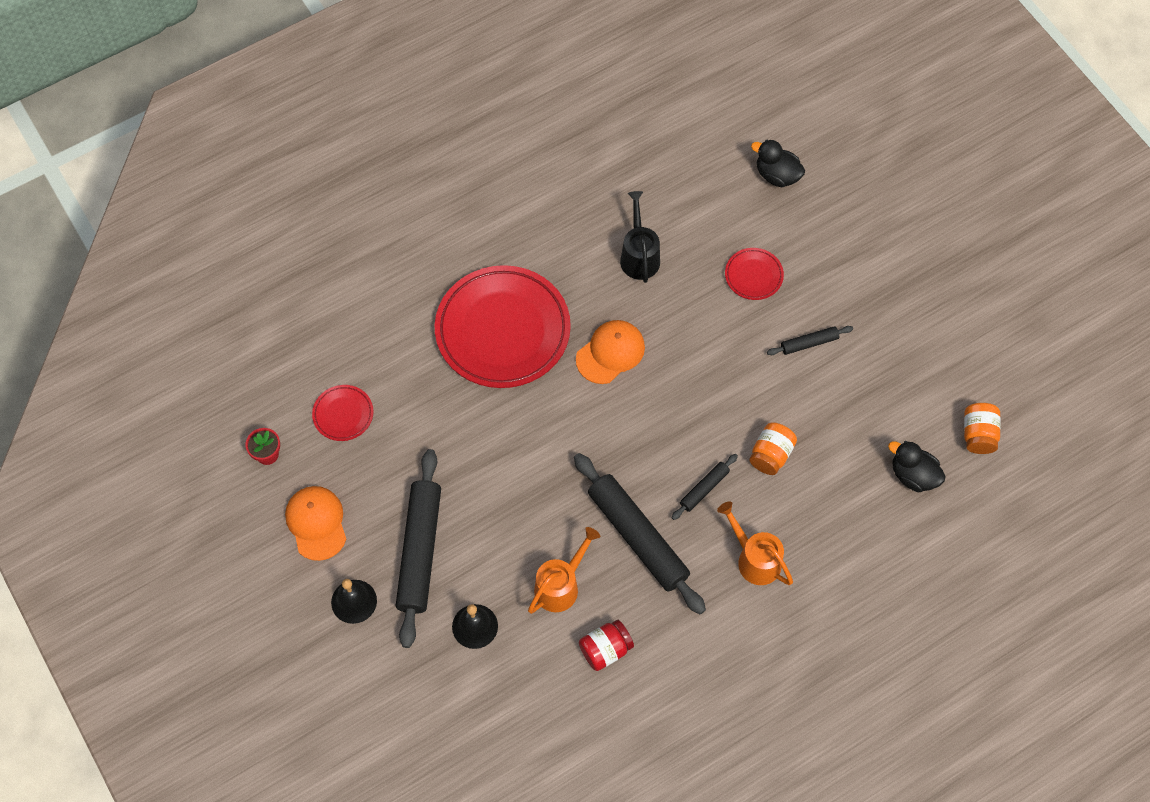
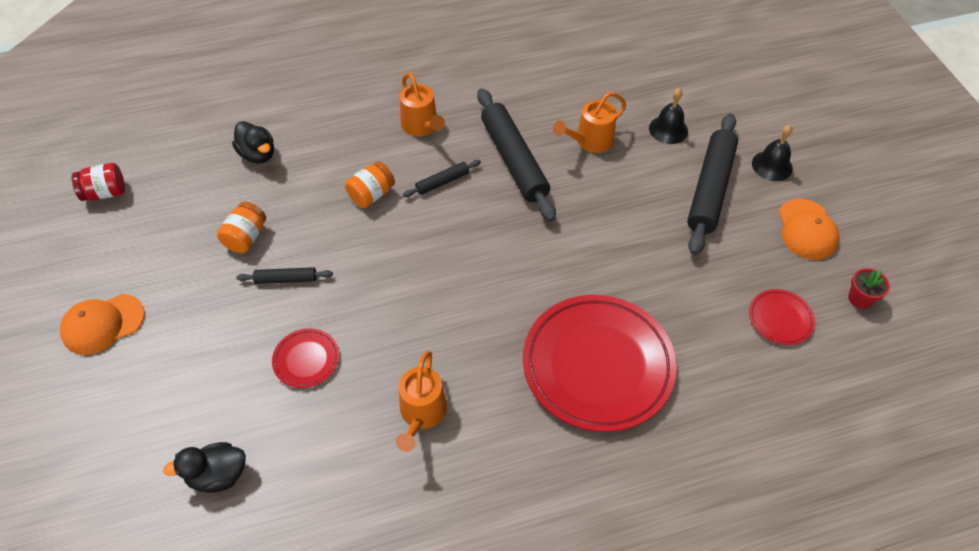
camera: 165 degrees left, 10 degrees down
(605, 650) = (564, 95): red jar -> red jar (105, 193)
(610, 353) = (488, 316): orange cap -> orange cap (103, 324)
(639, 255) = (421, 414): black watering can -> orange watering can
(777, 175) = (218, 475): black duck -> black duck turned 120 degrees clockwise
(978, 434) = (182, 171): orange jar -> orange jar (246, 237)

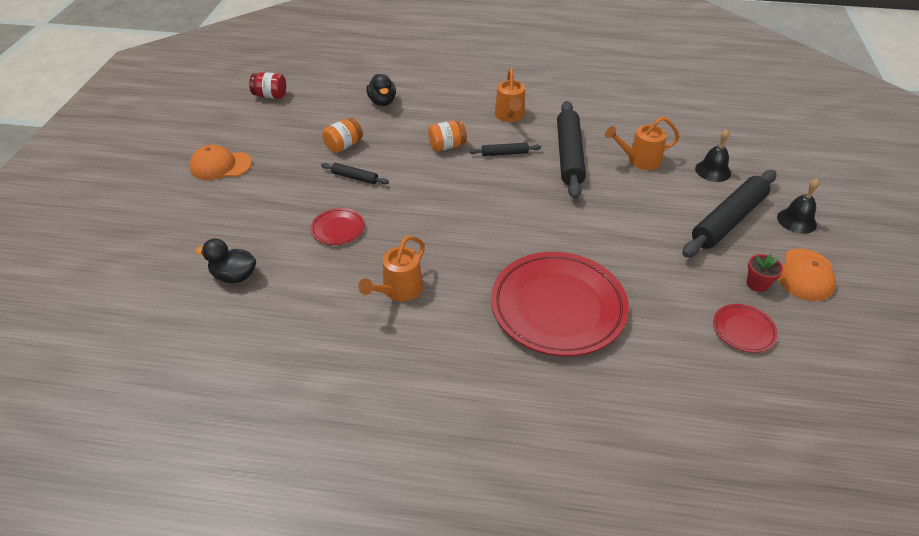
camera: 25 degrees right, 10 degrees down
(859, 299) = (832, 341): red flower pot -> red flower pot (757, 284)

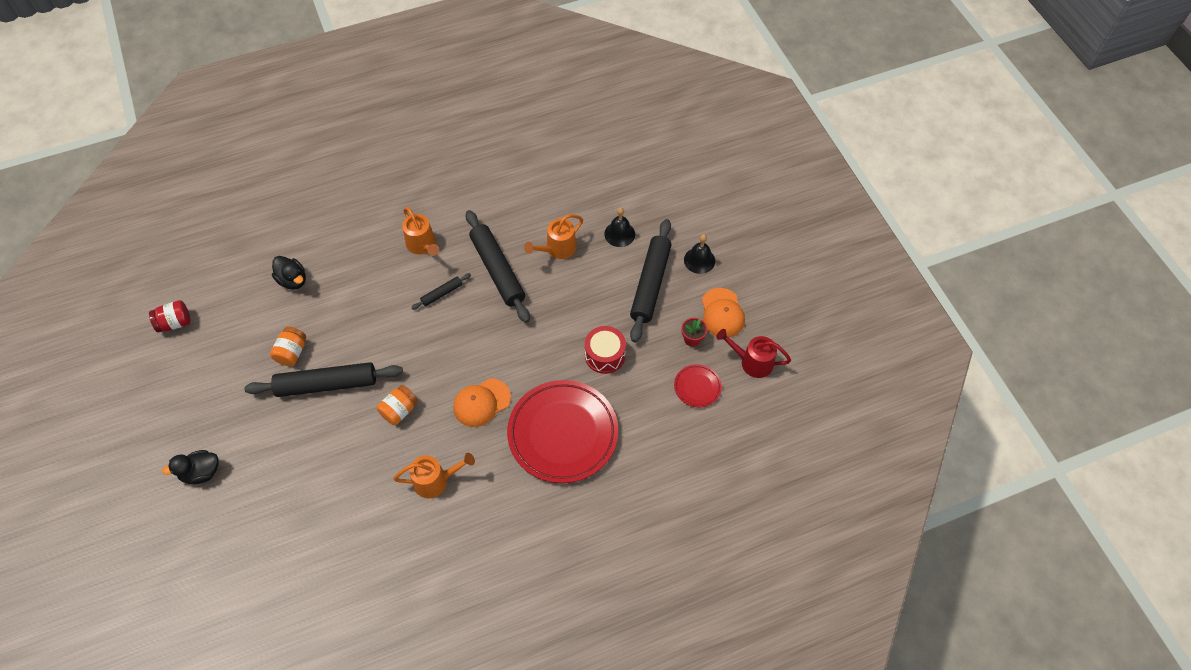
camera: 30 degrees left, 15 degrees up
(220, 166) = (191, 431): orange cap -> orange cap (481, 403)
(234, 276) = (294, 536): black duck -> black duck (201, 472)
(338, 229) = (348, 446): red plate -> none
(355, 177) = (326, 384): black rolling pin -> black rolling pin, size x2.14
(398, 291) = (436, 480): orange watering can -> orange watering can turned 105 degrees counterclockwise
(447, 146) = (386, 309): orange jar -> orange jar (399, 410)
(644, 259) = (605, 355): none -> red drum
(827, 334) = (751, 362): none -> red watering can

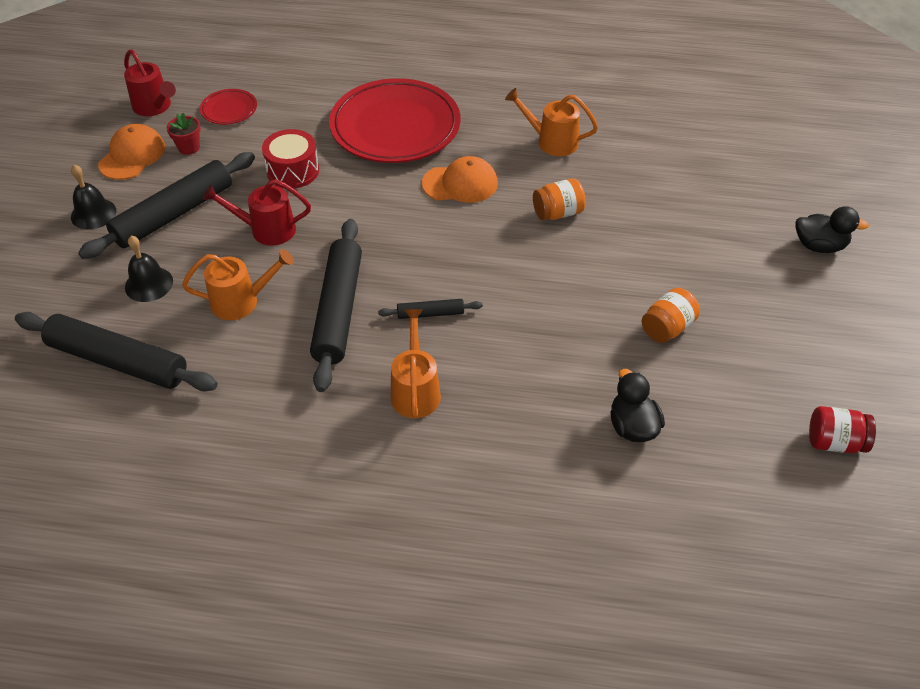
camera: 150 degrees left, 10 degrees down
(326, 384) = (634, 273): black rolling pin -> black rolling pin (118, 361)
(583, 301) = (266, 230): none -> red watering can

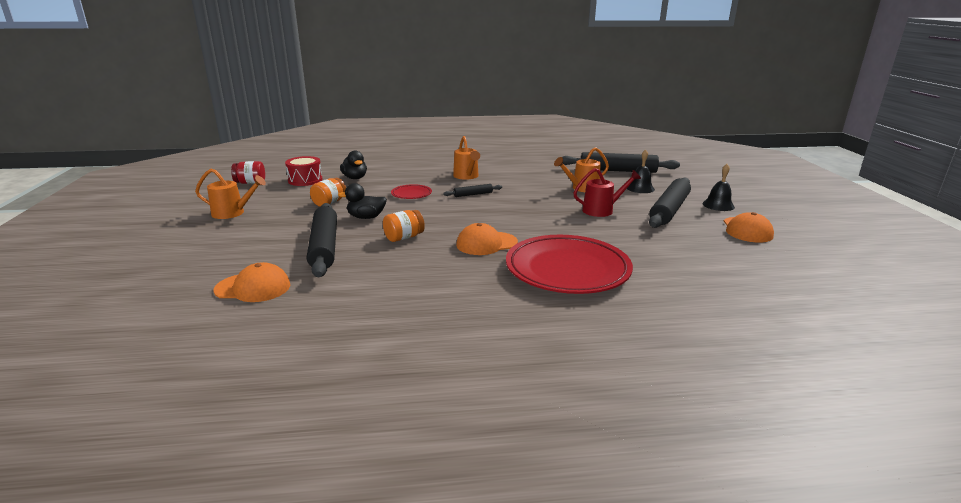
camera: 165 degrees right, 25 degrees down
(155, 107) = (787, 257): red watering can -> none
(189, 147) = (715, 238): red flower pot -> none
(229, 110) = (725, 263): red plate -> red plate (411, 194)
(293, 171) = (620, 236): red drum -> red drum (305, 180)
(338, 310) = (526, 191): black rolling pin -> black rolling pin (324, 246)
(551, 141) = (417, 278): orange watering can -> orange watering can (233, 213)
(716, 155) = (253, 288): none -> orange cap
(819, 246) = (198, 243): black duck -> black duck (366, 217)

